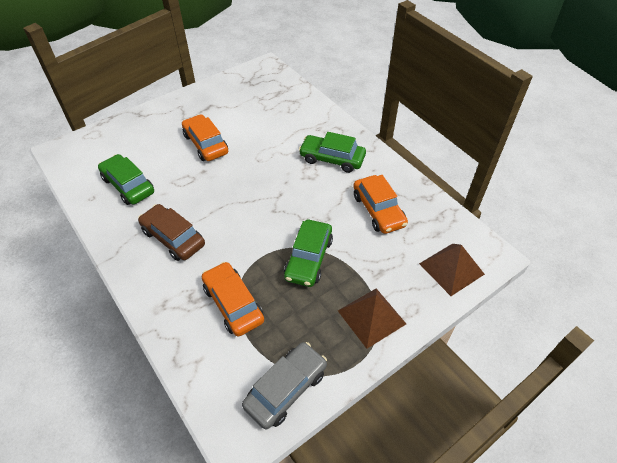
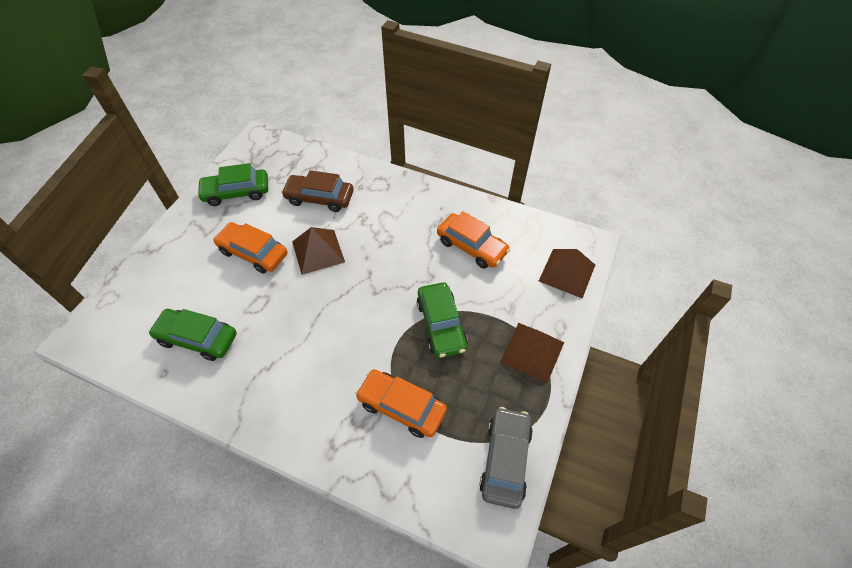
camera: 30 degrees left, 5 degrees up
(173, 238) = (292, 371): brown car -> brown car (319, 198)
(252, 162) = (318, 251): none -> brown pyramid
(332, 159) = (395, 213): green car -> green car (236, 192)

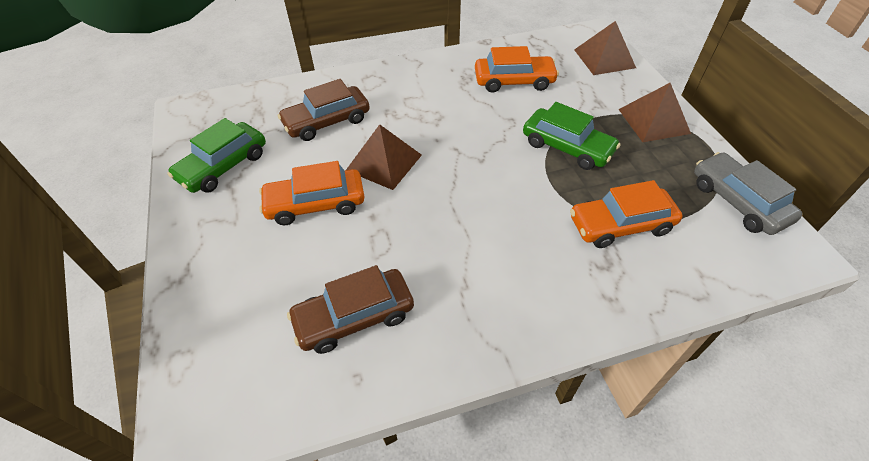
camera: 40 degrees left, 5 degrees down
(198, 338) = (354, 317): green car -> brown car

